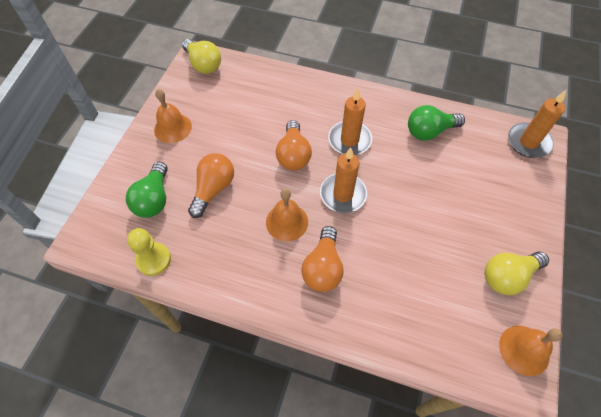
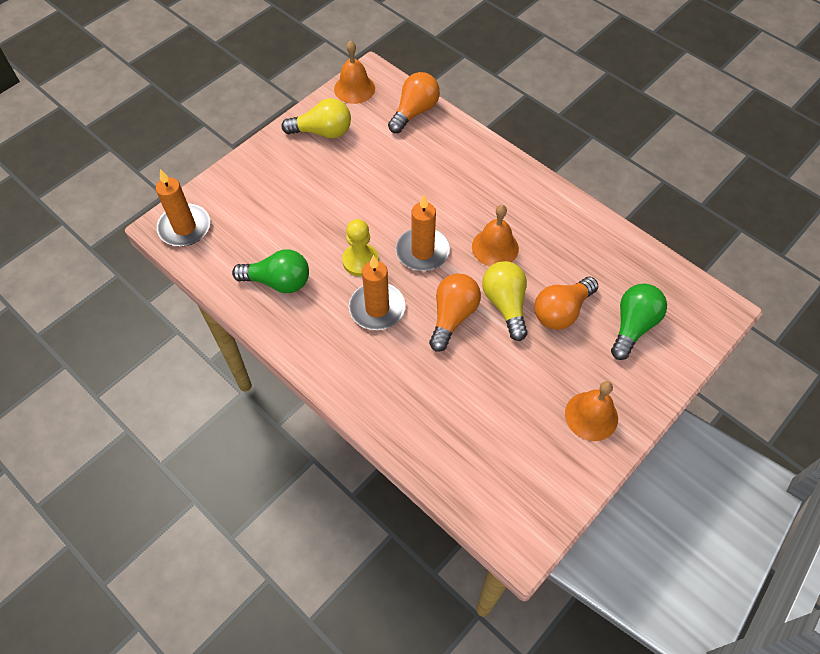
camera: 155 degrees left, 0 degrees up
(153, 259) = (643, 262): yellow pawn -> yellow pawn (360, 261)
(203, 64) = (518, 517): yellow light bulb -> yellow light bulb (505, 304)
(323, 267) = (480, 196): orange light bulb -> orange light bulb (414, 112)

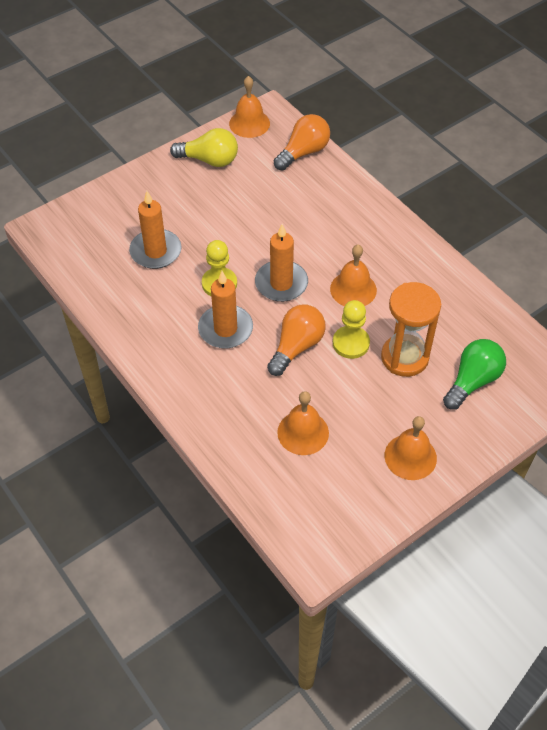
camera: 10 degrees right, 5 degrees down
(184, 227) = (59, 231): orange candle -> orange candle (155, 251)
(278, 282) = (137, 292): green light bulb -> none
(479, 407) = (303, 432): none -> orange bell
(505, 304) = (351, 343): yellow light bulb -> yellow pawn
(561, 311) = (404, 357): orange light bulb -> orange hourglass

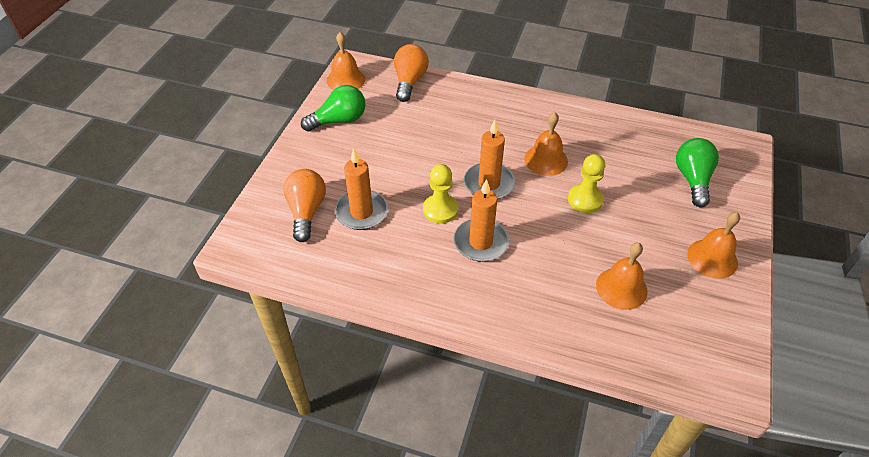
camera: 35 degrees left, 5 degrees down
(209, 160) = (339, 120): yellow light bulb -> green light bulb
(296, 347) = (549, 225): orange light bulb -> orange light bulb (306, 211)
(404, 357) = (632, 189): orange hourglass -> none

